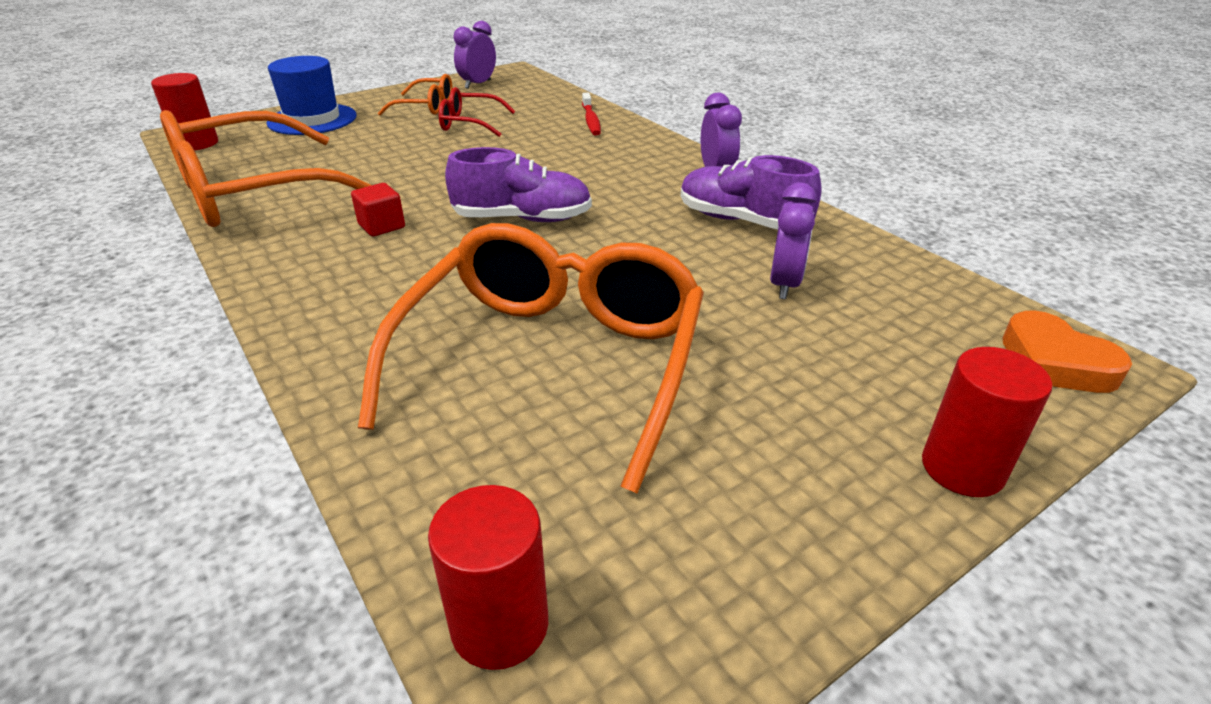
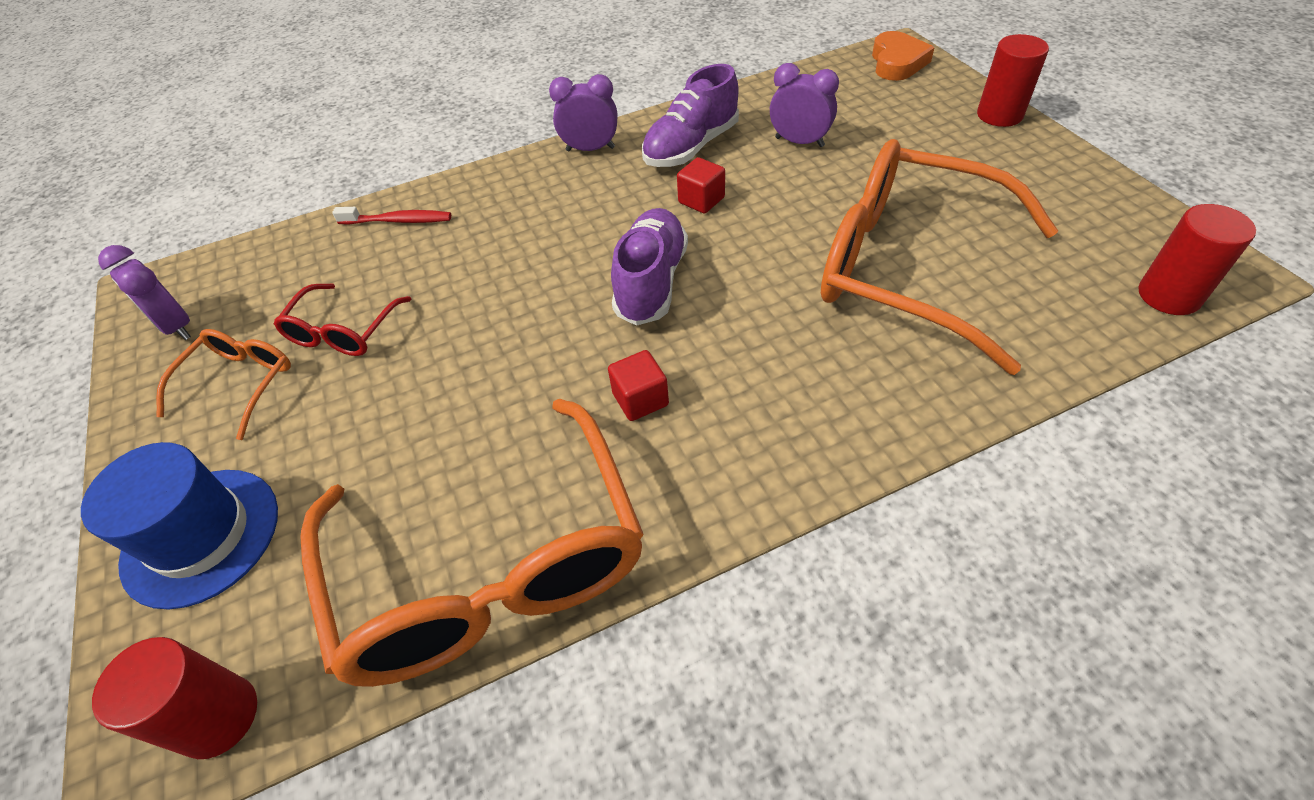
camera: 75 degrees left, 15 degrees up
(649, 233) = (701, 200): none -> red cube
(1054, 362) = (897, 62): orange heart -> orange heart turned 60 degrees counterclockwise

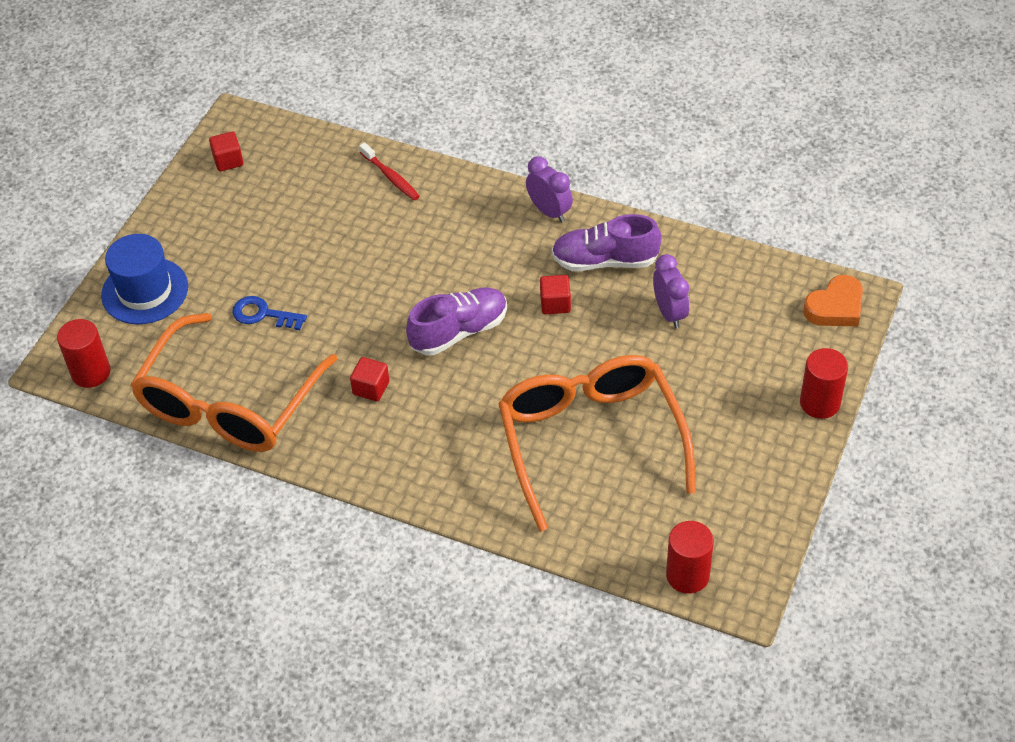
camera: 45 degrees right, 0 degrees up
(176, 327) = (228, 161): purple clock -> red cube
(240, 383) = (224, 222): orange glasses -> none
(343, 332) = (292, 231): red glasses -> none
(409, 432) = (263, 314): none -> blue key

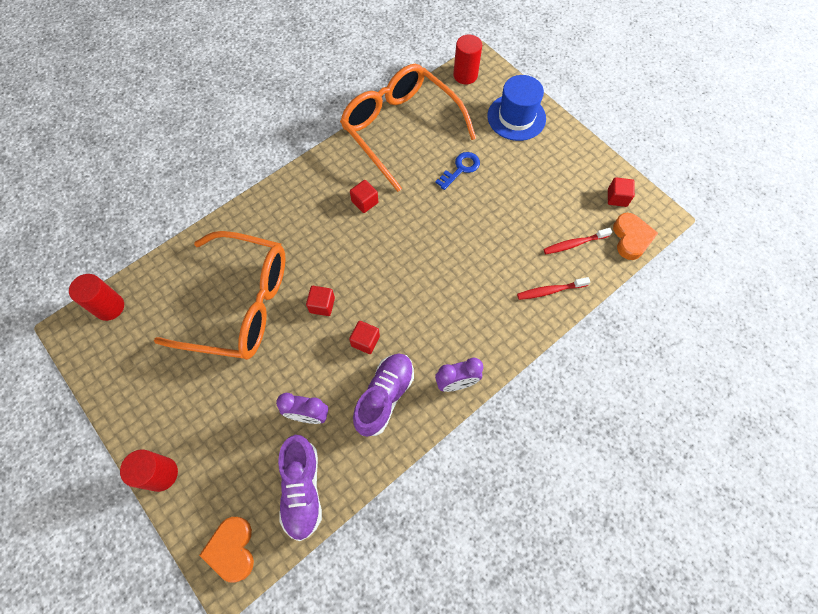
camera: 115 degrees right, 15 degrees up
(280, 134) = (631, 238): none -> orange heart
(316, 177) = (574, 244): none -> red toothbrush
(459, 331) = (378, 270): purple shoe -> purple shoe (302, 489)
(539, 362) = (322, 305): none -> red cube

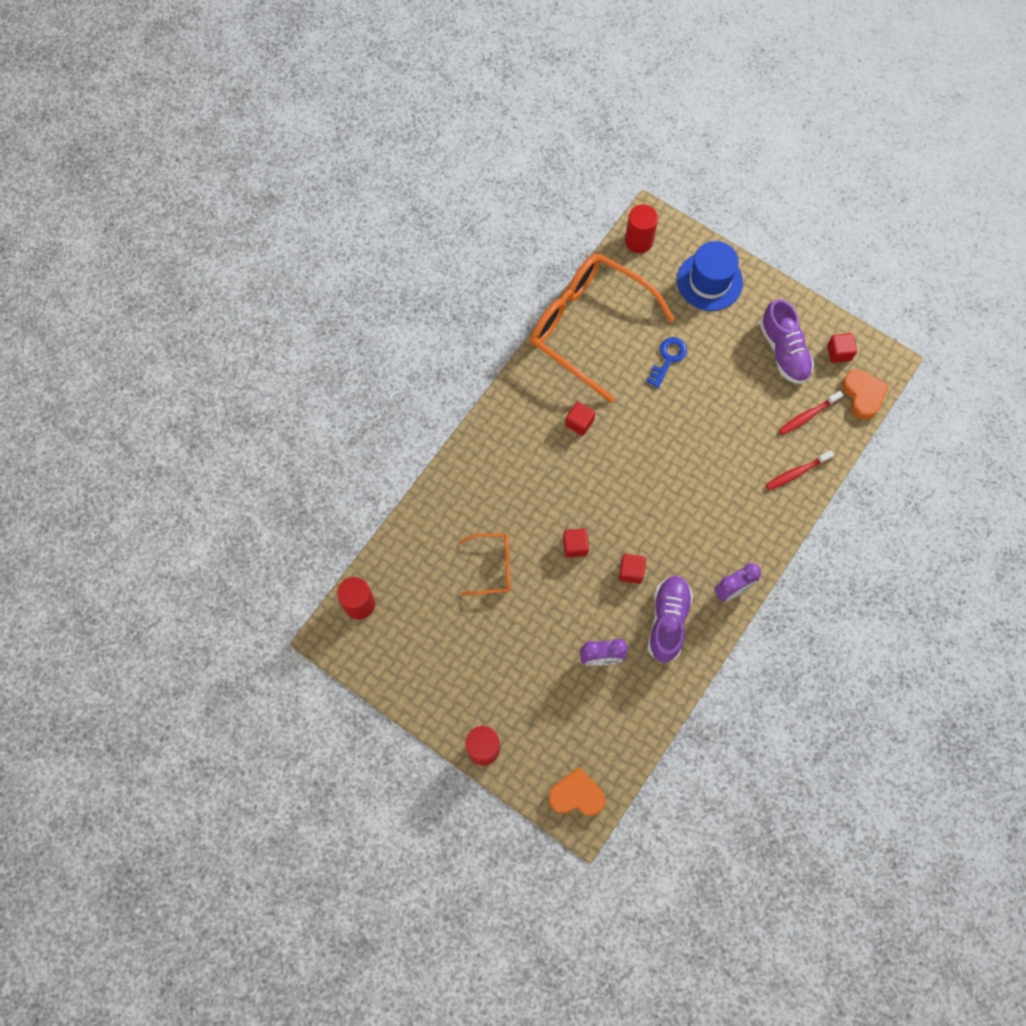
camera: 15 degrees left, 5 degrees up
(232, 549) = (576, 795): orange heart -> orange heart turned 120 degrees clockwise
(241, 304) = (493, 566): orange glasses -> orange glasses, size x0.46
(302, 489) = (620, 726): purple shoe -> purple shoe (784, 351)

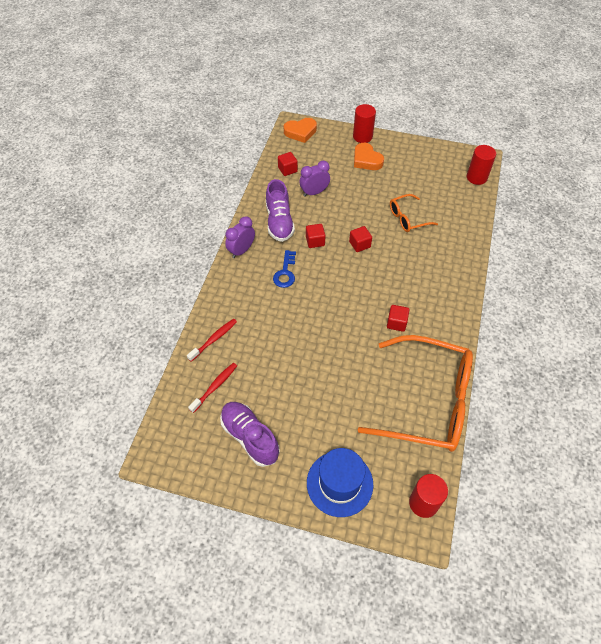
camera: 160 degrees right, 15 degrees down
(668, 359) = (348, 396): blue key -> blue key (285, 272)
(839, 352) = (199, 453): red cube -> red cube (287, 169)
(863, 395) = (170, 420): orange heart -> orange heart (366, 160)

